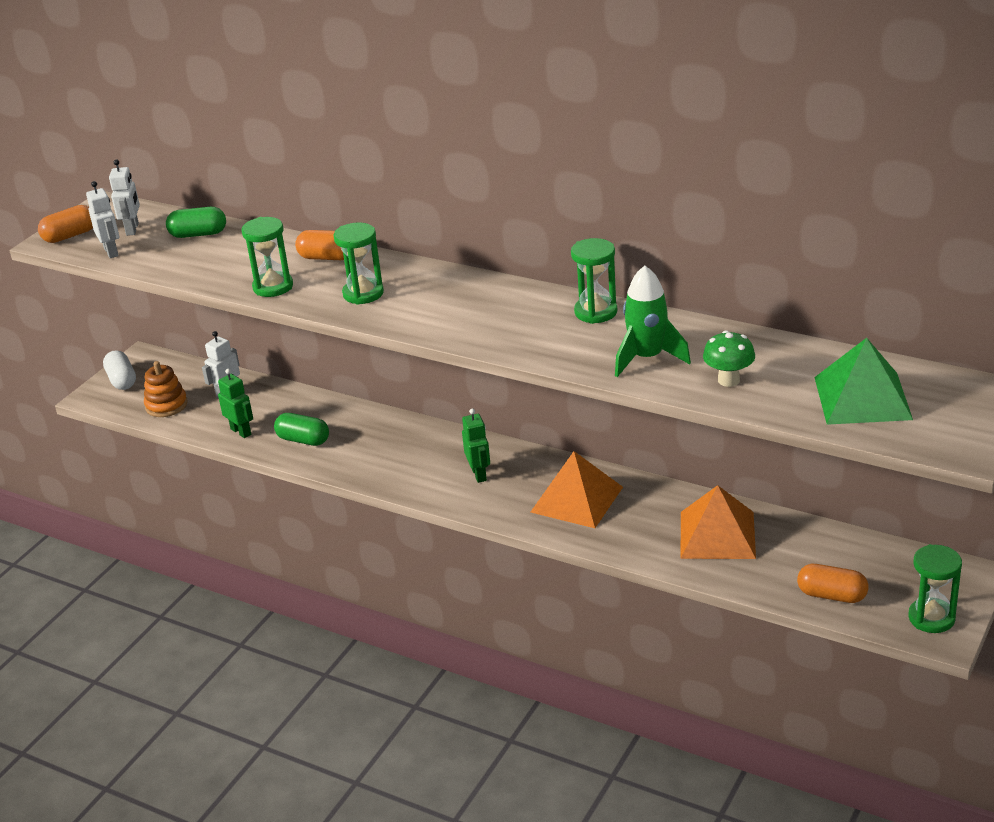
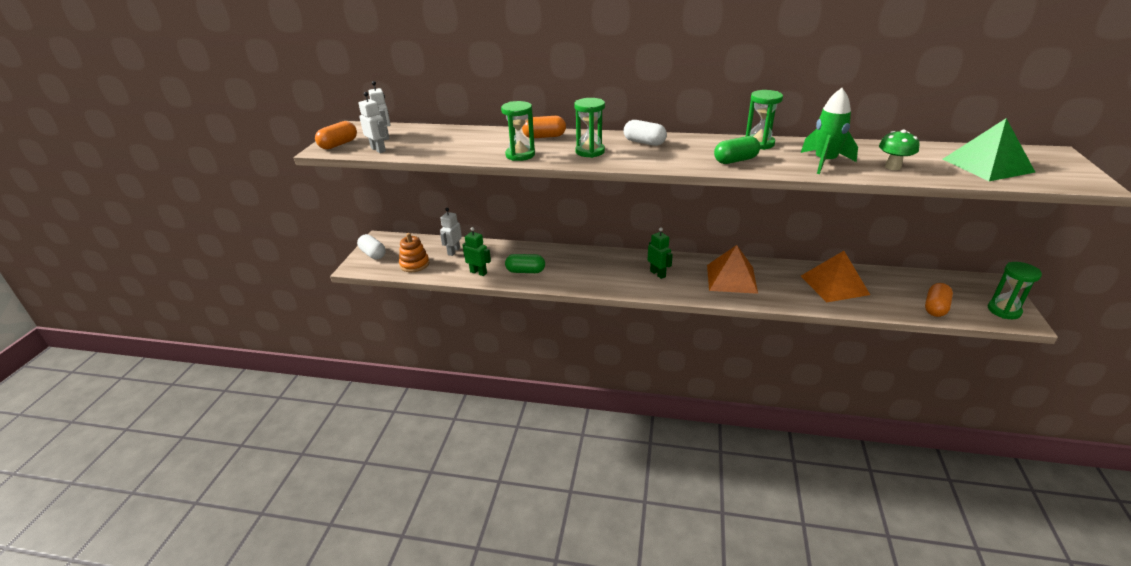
camera: 20 degrees left, 0 degrees up
(198, 234) = (438, 134): green capsule -> green capsule (735, 160)
(446, 287) = (644, 142): none -> white capsule
(832, 595) = (935, 308): orange capsule -> orange capsule turned 60 degrees counterclockwise

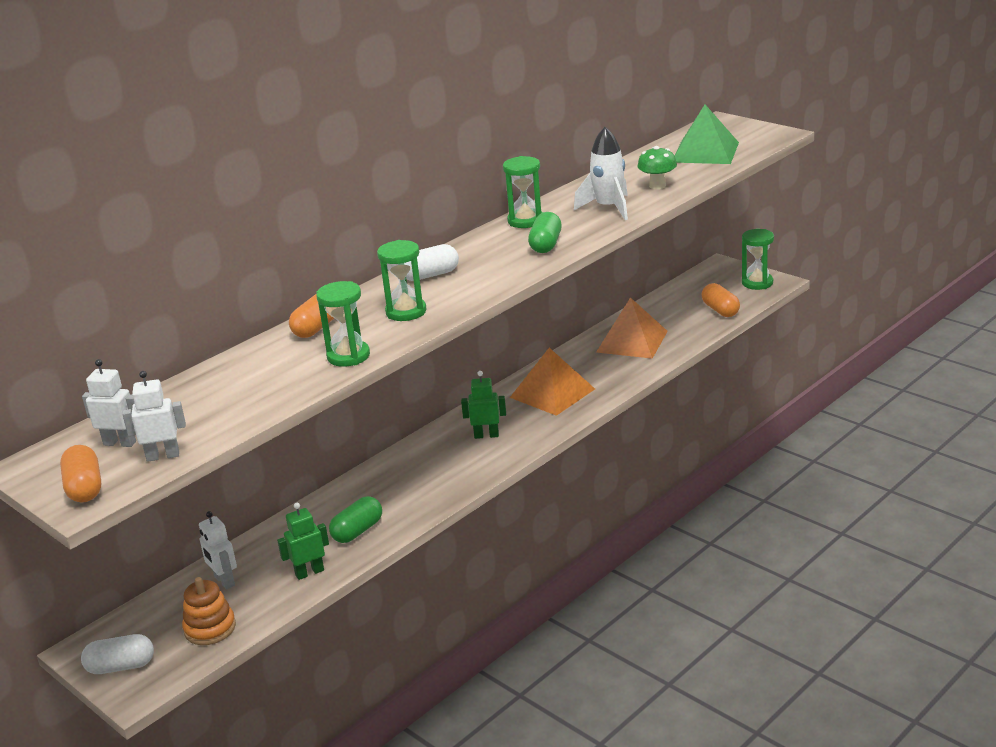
camera: 55 degrees left, 5 degrees down
(825, 162) = (608, 208): green rocket -> white rocket

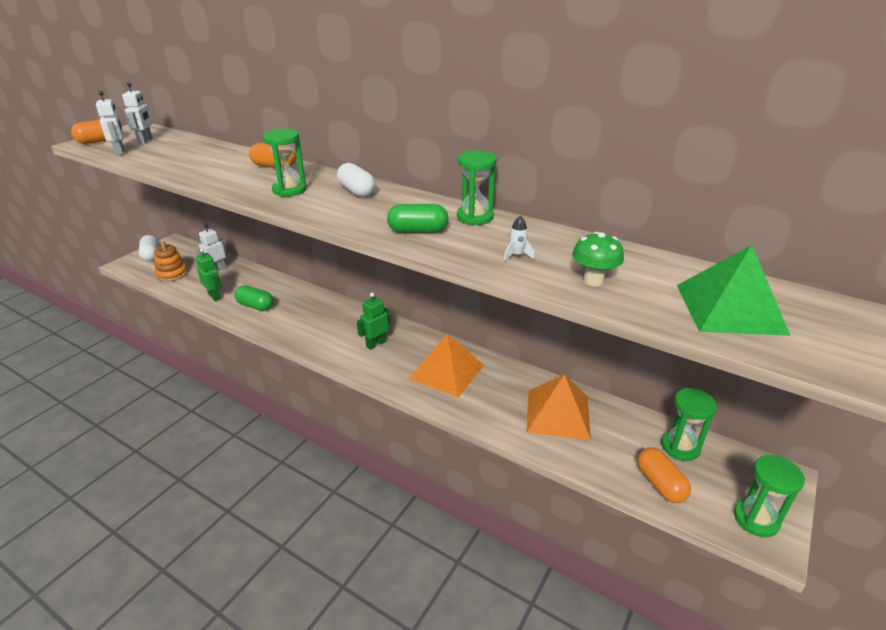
camera: 75 degrees right, 5 degrees up
(348, 356) = (222, 180): green hourglass -> green hourglass (680, 447)
(486, 435) = (376, 344): green robot -> green robot turned 120 degrees counterclockwise
(608, 208) = (517, 255): white rocket -> white rocket, size x0.45
(720, 310) = (660, 484): orange capsule -> orange capsule turned 75 degrees counterclockwise

